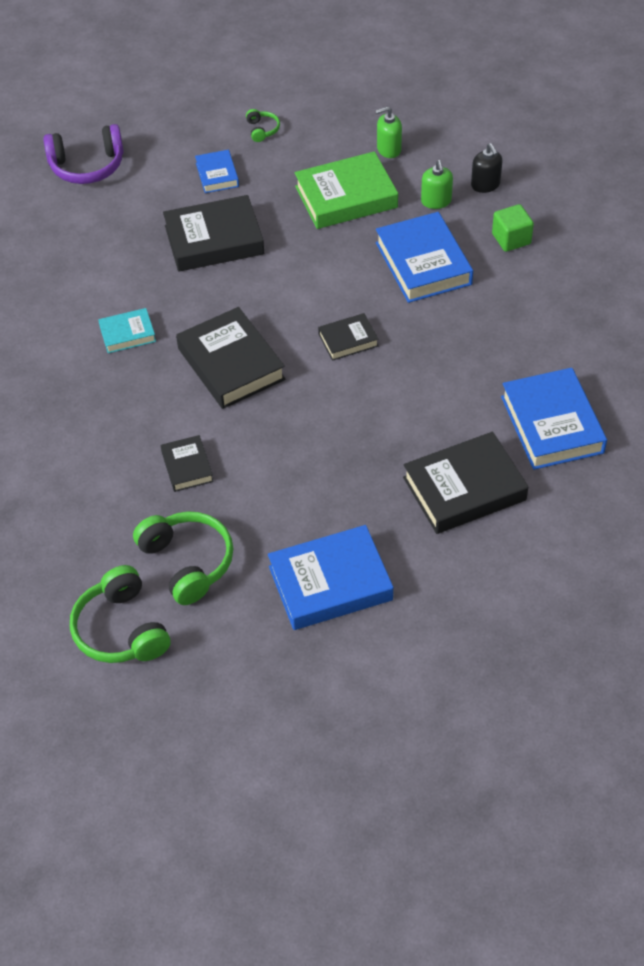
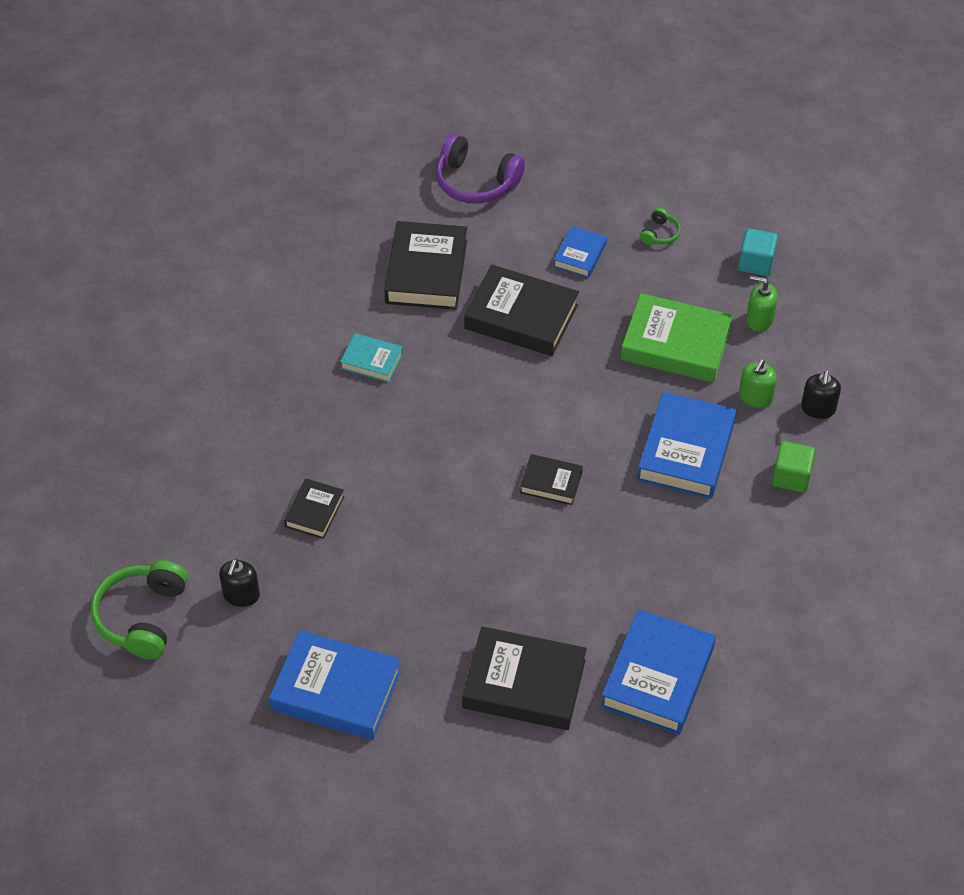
camera: 35 degrees right, 0 degrees up
(187, 562) = (241, 595): green headphones -> black soap dispenser
(231, 364) = (432, 442): black book -> black book (426, 272)
(350, 113) = (756, 263): none -> turquoise cube

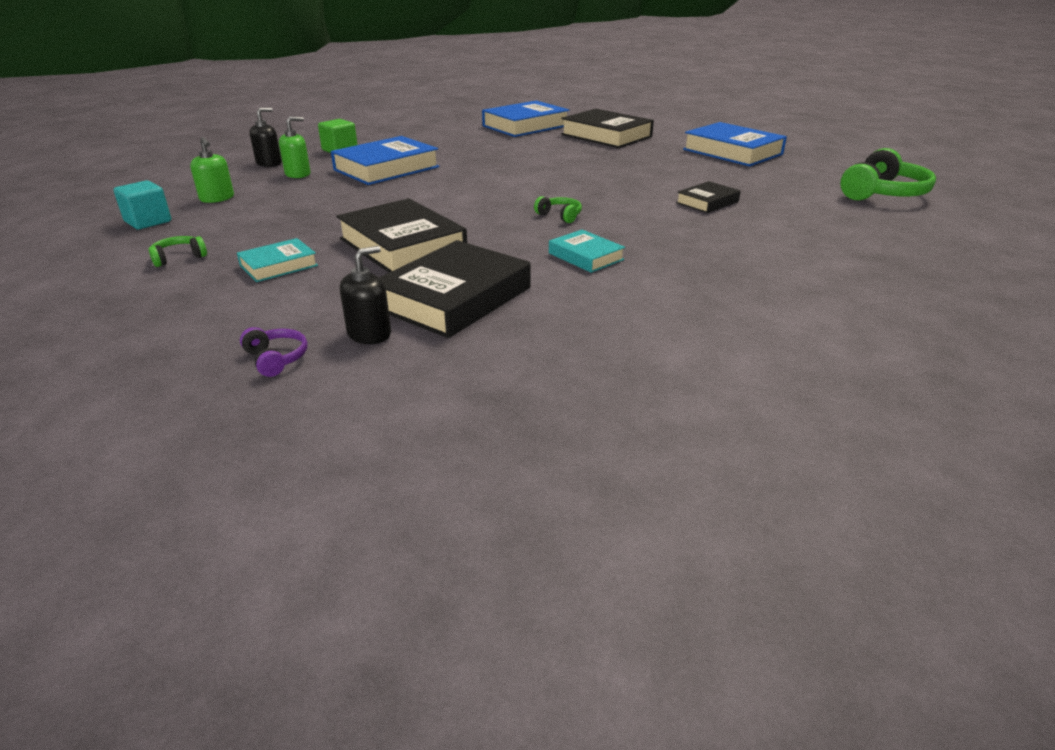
camera: 150 degrees left, 20 degrees down
(241, 595) = (791, 186): black soap dispenser -> black soap dispenser (369, 334)
(434, 421) = (560, 216): none -> green headphones
(476, 182) = (276, 359): purple headphones -> purple headphones, size x0.48
(551, 482) = (501, 177): black book -> none
(580, 255) = (278, 265): blue book -> turquoise book
(675, 344) = (303, 203): green book -> none

